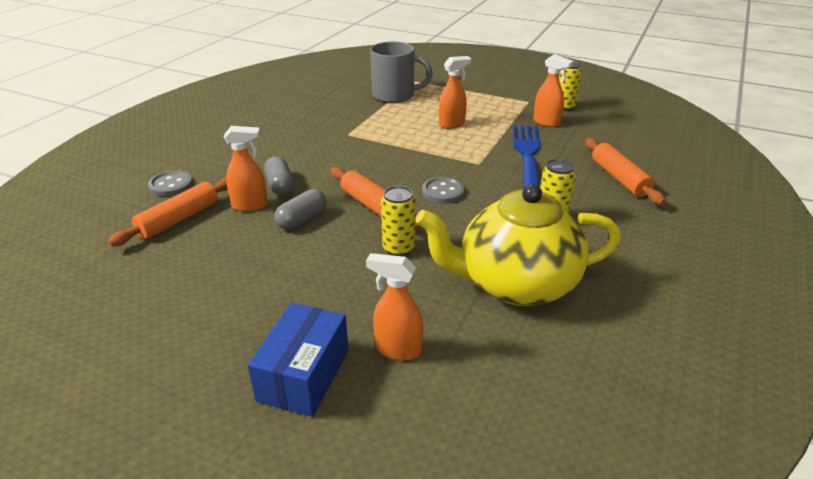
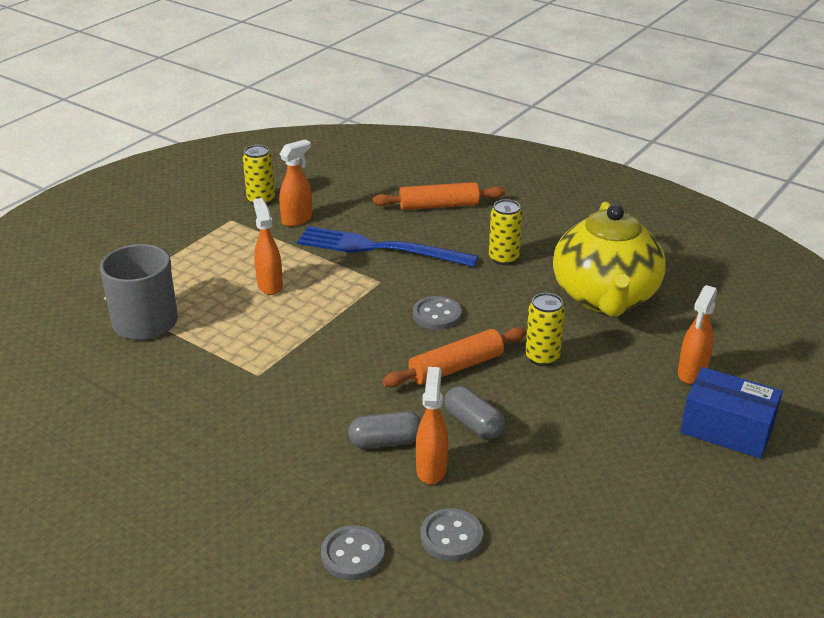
camera: 80 degrees left, 0 degrees up
(179, 219) = (451, 537): orange rolling pin -> grey button

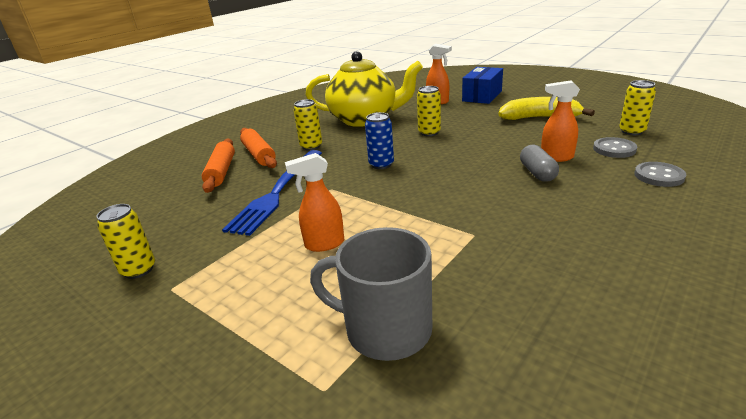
camera: 85 degrees left, 5 degrees down
(297, 219) = (200, 240): orange spray bottle -> none
(437, 315) = (381, 164): grey button -> blue can
(456, 367) = (445, 155): orange rolling pin -> orange rolling pin (259, 155)
(473, 424) = (504, 148): grey capsule -> none
(523, 581) = (632, 131): none -> yellow can
(600, 483) = (539, 118): none -> yellow banana

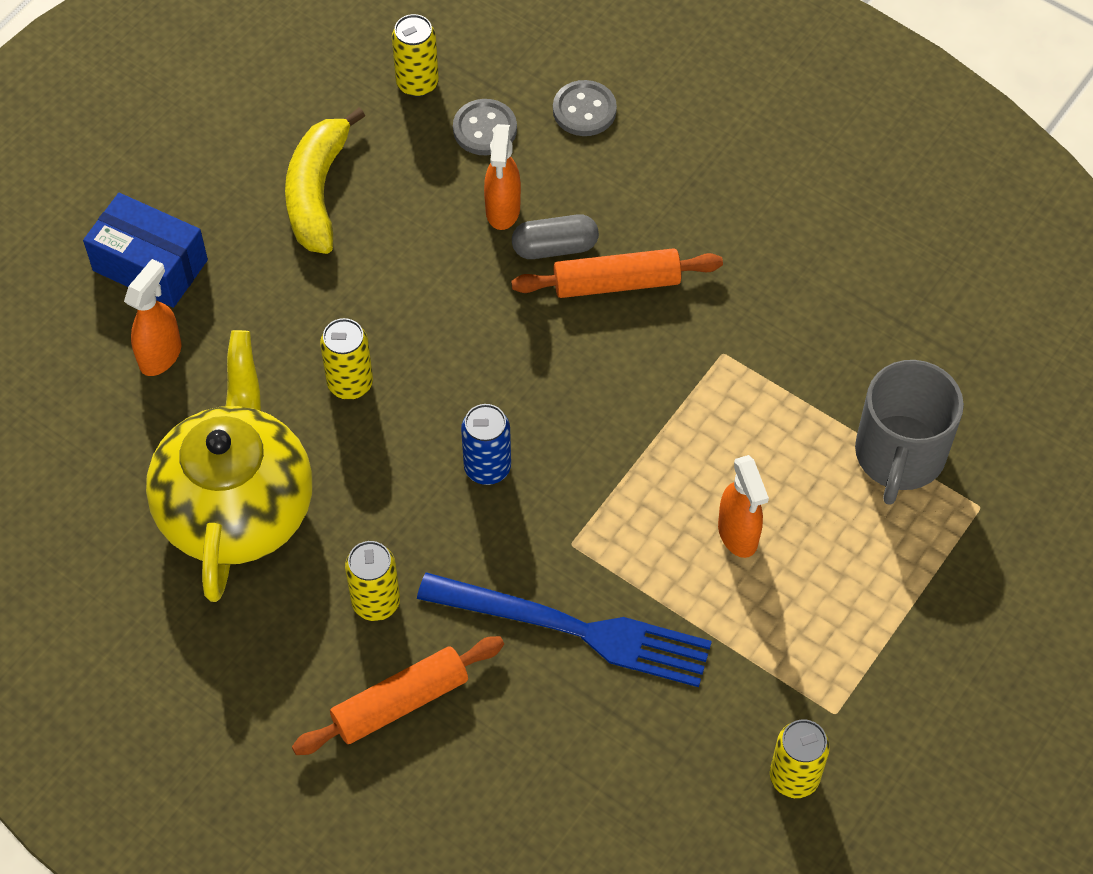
camera: 95 degrees left, 30 degrees up
(221, 171) = (473, 758): orange rolling pin -> orange rolling pin (616, 283)

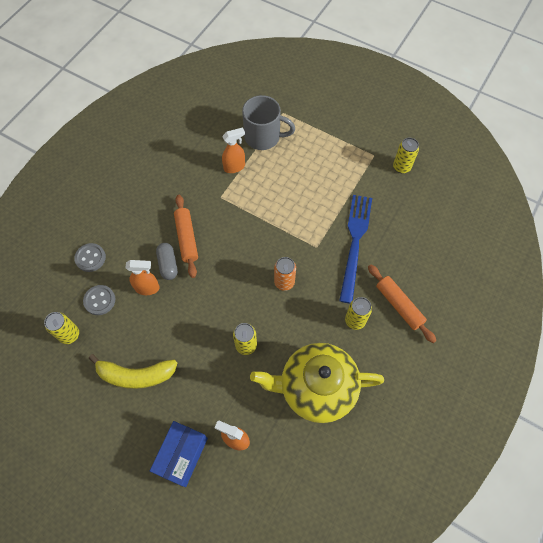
camera: 95 degrees left, 5 degrees up
(487, 467) = (284, 282): blue can -> orange can
(738, 535) = (304, 188): orange spray bottle -> orange spray bottle (234, 167)

